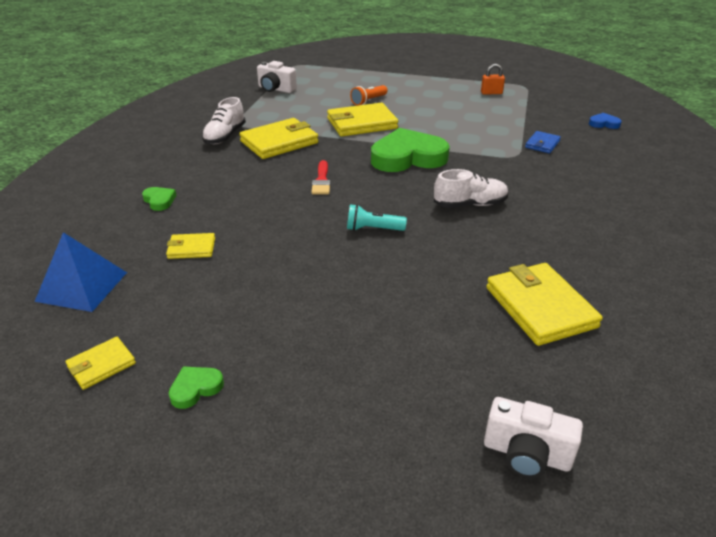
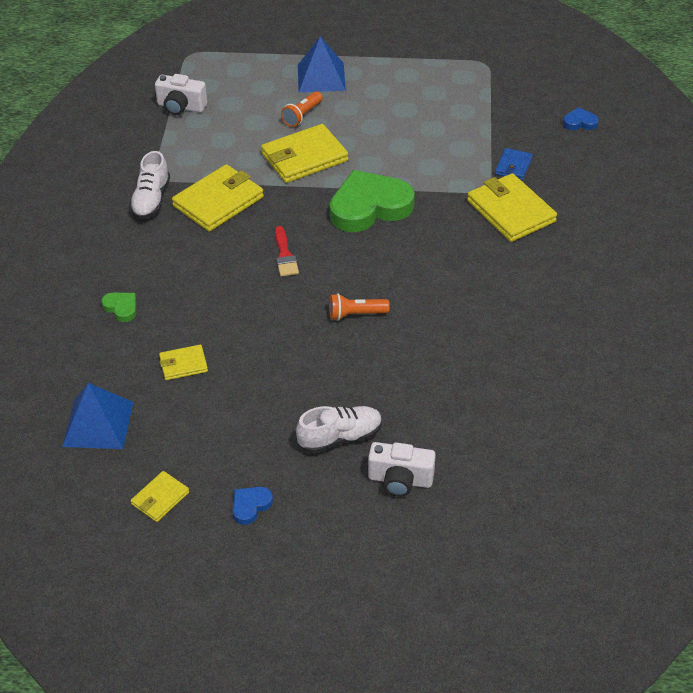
camera: 10 degrees left, 10 degrees up
(195, 388) = (250, 506): green heart -> blue heart
(373, 229) = (356, 314): turquoise flashlight -> orange flashlight
(390, 83) = (321, 77): none -> blue pyramid
(470, 204) = (447, 268): white shoe -> white shoe (340, 437)
(491, 93) = (447, 82): orange padlock -> none
(526, 454) = (524, 517): white camera -> white camera (400, 480)
(540, 307) = (525, 382): yellow wallet -> yellow wallet (511, 211)

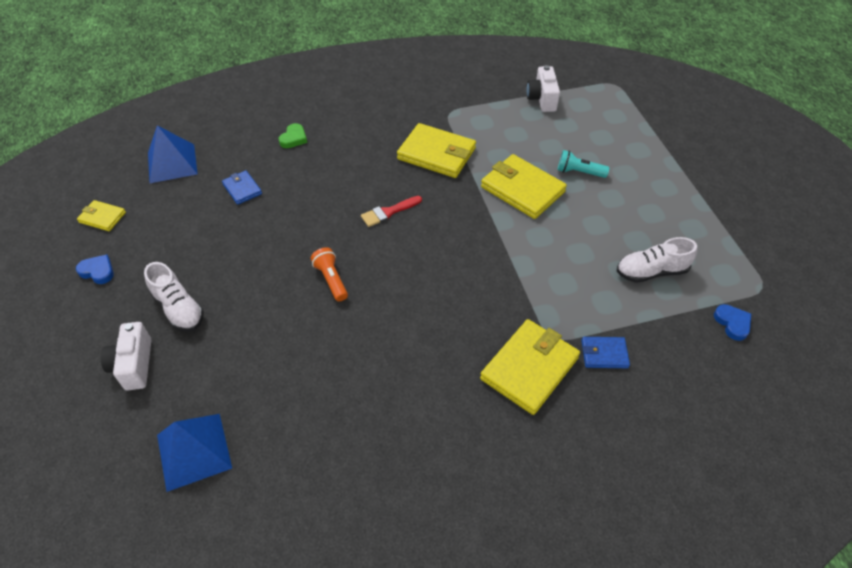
camera: 70 degrees right, 5 degrees up
(151, 200) = (420, 117): white shoe -> white shoe (651, 272)
(183, 364) = (242, 189): yellow wallet -> blue wallet
(302, 115) = (579, 172): orange flashlight -> turquoise flashlight
(321, 77) = (642, 169): blue pyramid -> blue pyramid (194, 451)
(369, 207) = (478, 251): green heart -> none
(579, 122) = (722, 403): blue heart -> blue heart (732, 323)

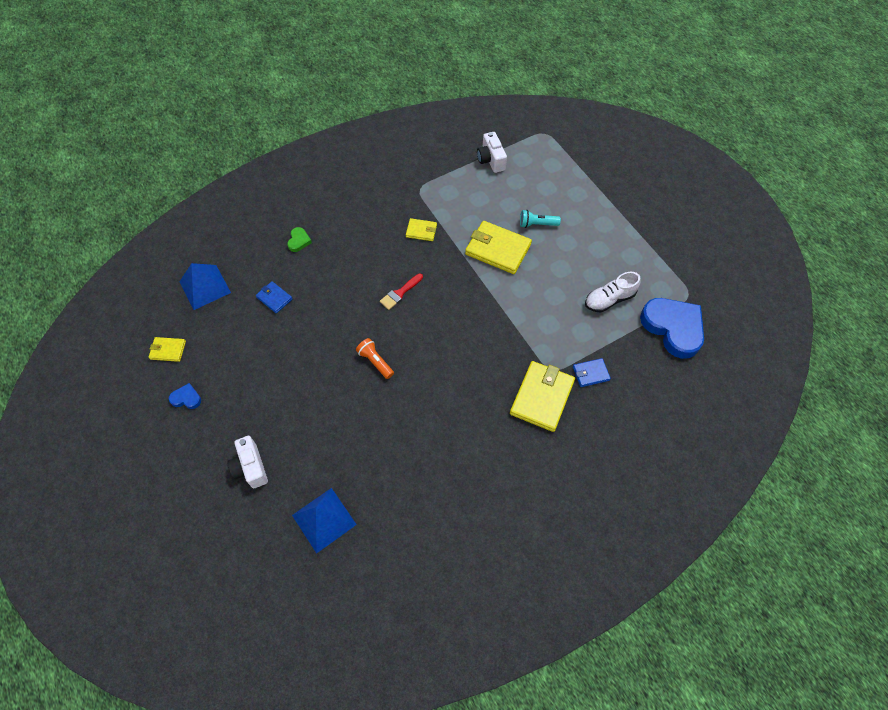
camera: 15 degrees left, 10 degrees up
(179, 308) = (266, 414): white shoe -> none
(436, 154) = (421, 231): yellow wallet -> yellow wallet, size x0.52
(732, 323) = (673, 328): blue heart -> blue heart, size x2.34

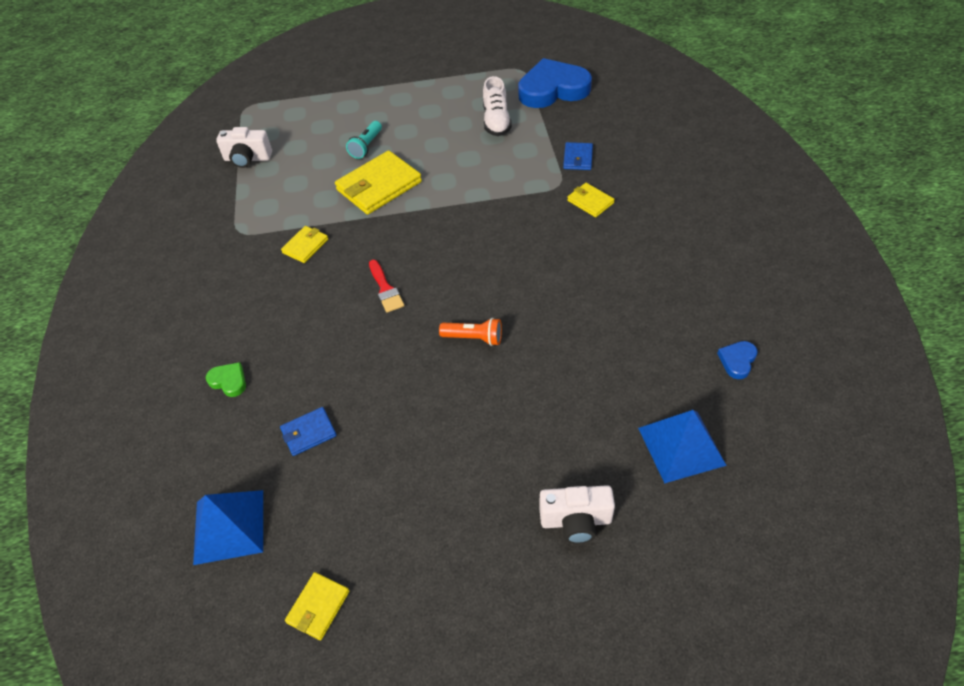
camera: 65 degrees left, 10 degrees down
(186, 398) = (422, 592): blue heart -> blue heart (737, 361)
(375, 362) = (474, 338): orange flashlight -> orange flashlight turned 150 degrees counterclockwise
(542, 397) = (590, 202): yellow wallet -> yellow wallet, size x0.52

